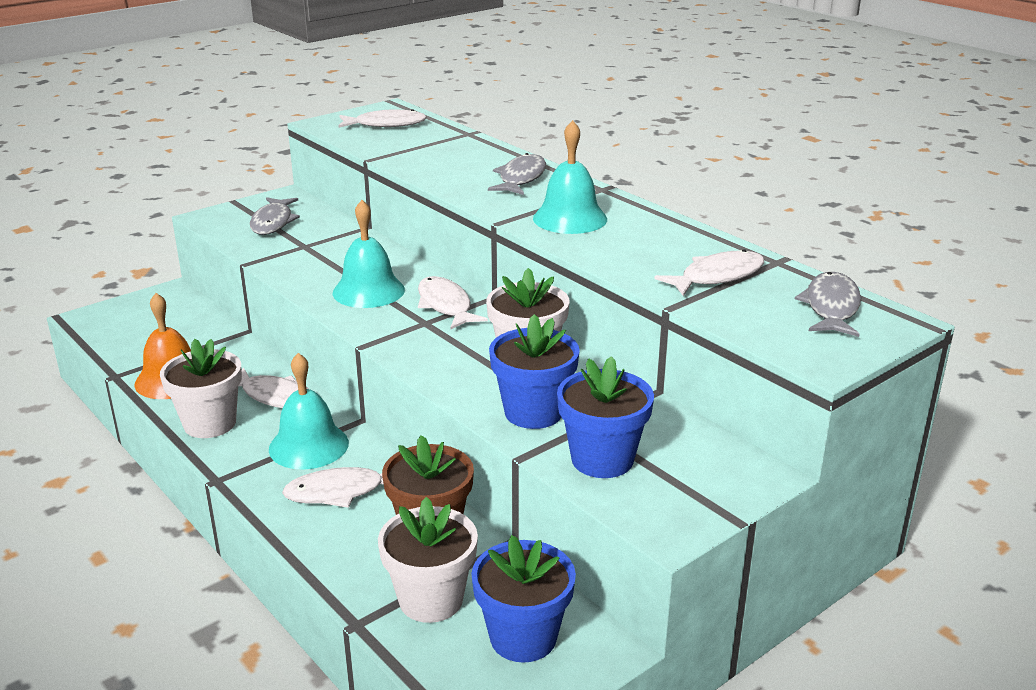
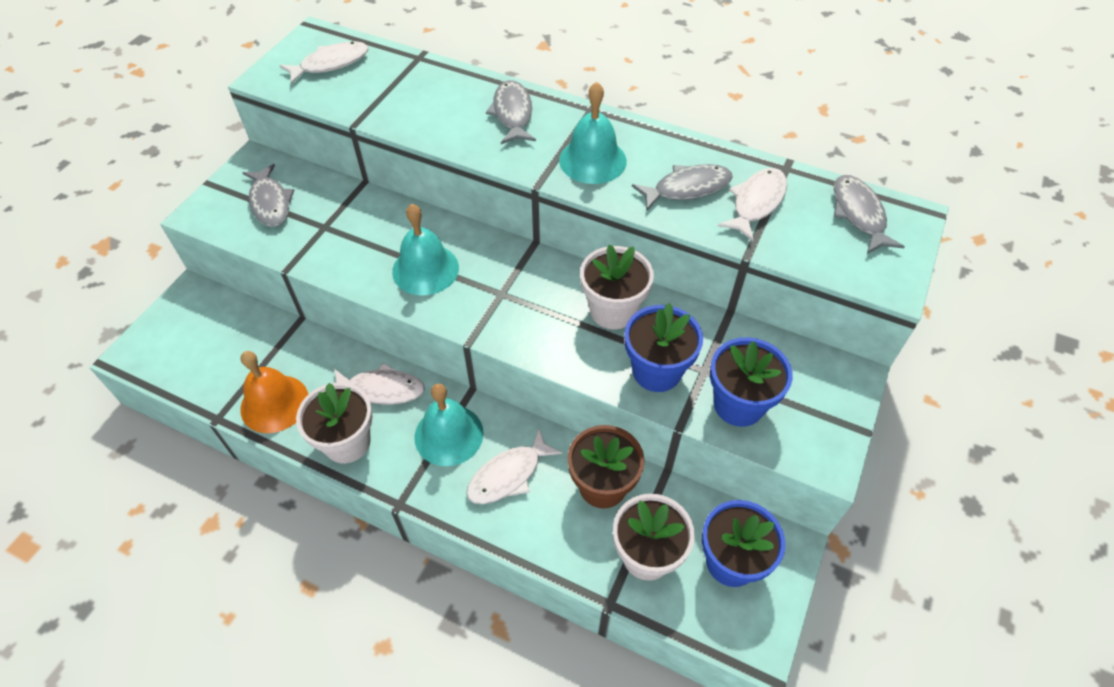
camera: 25 degrees left, 25 degrees up
(445, 305) = (504, 266): white fish -> none
(650, 253) = (687, 188): none -> grey fish

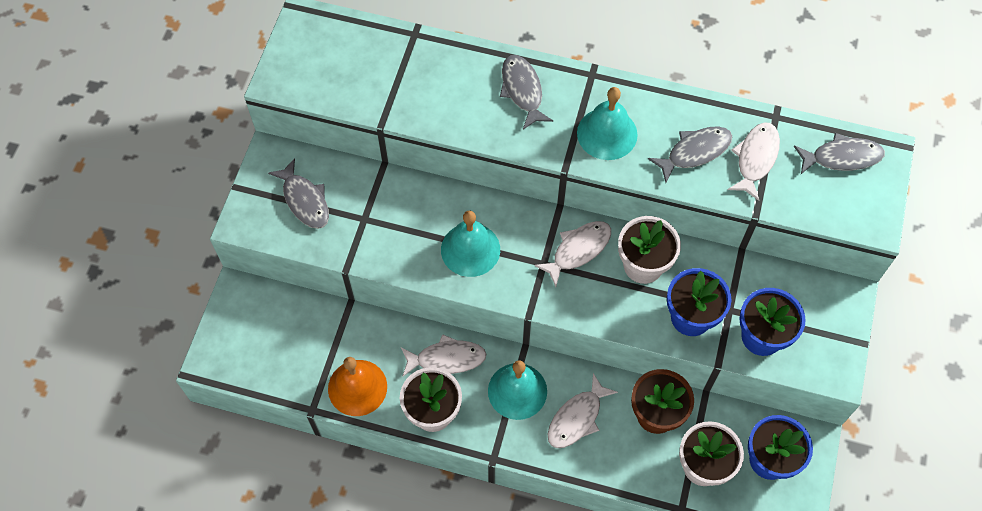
camera: 10 degrees left, 10 degrees up
(331, 64) = (333, 54): white fish -> white fish (578, 250)
(859, 214) = (842, 157): grey fish -> grey fish turned 105 degrees clockwise

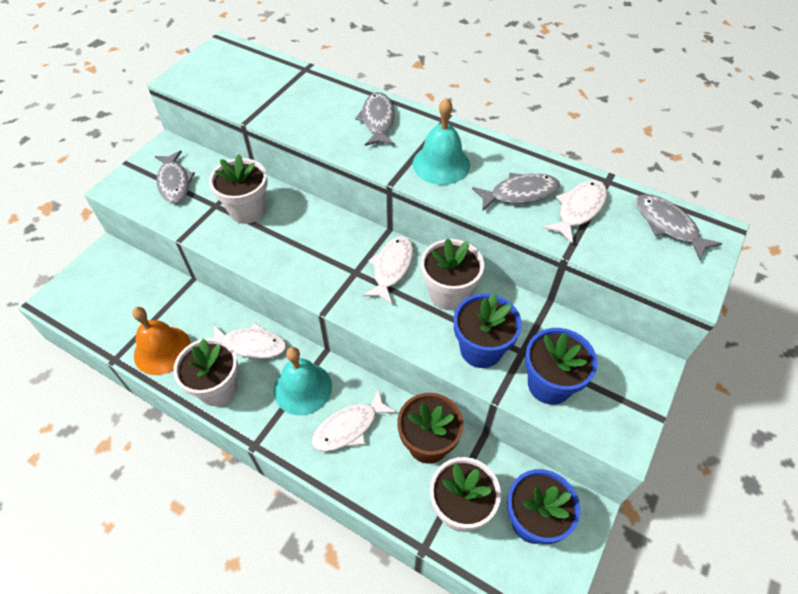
camera: 15 degrees right, 10 degrees down
(401, 217) = (247, 210): none -> white flower pot
(470, 249) = (294, 247): turquoise bell -> none
(578, 250) = (391, 268): white fish -> white fish turned 45 degrees counterclockwise
(842, 157) = (668, 225): grey fish -> grey fish turned 135 degrees counterclockwise

